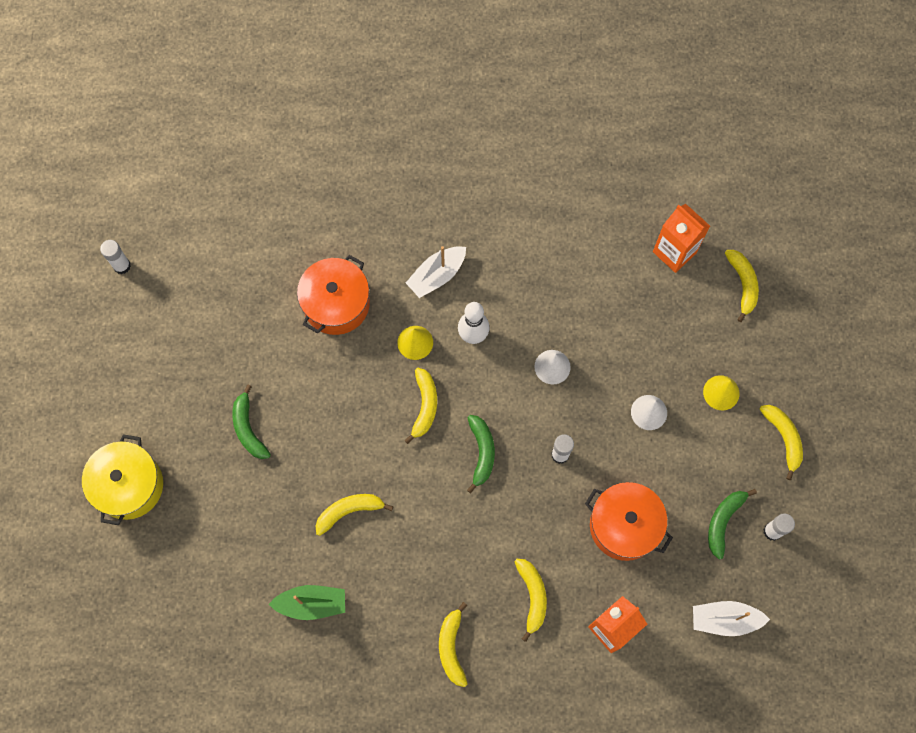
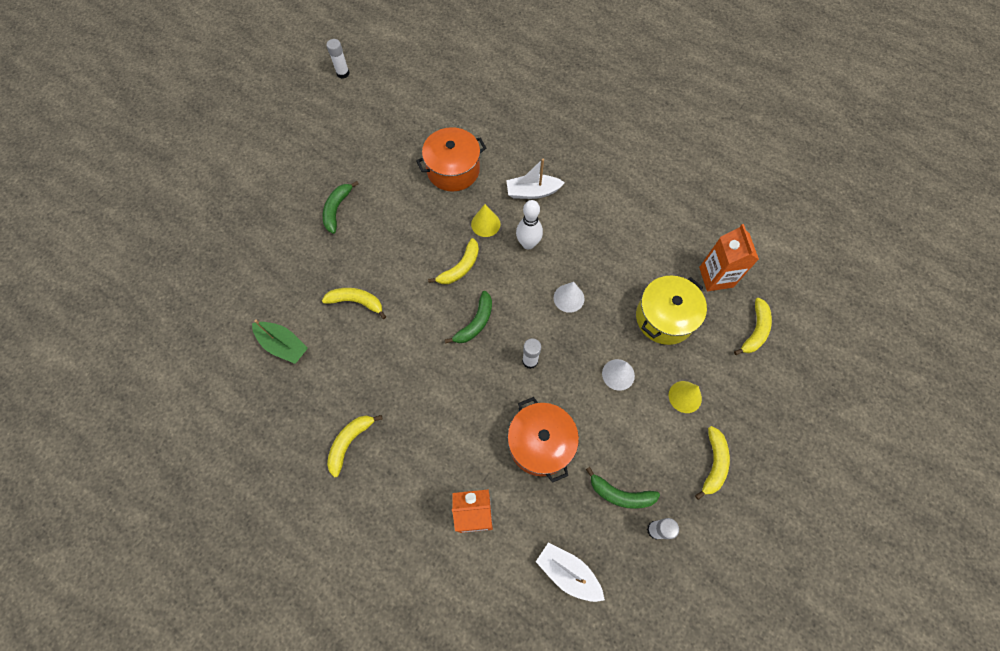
camera: 35 degrees right, 5 degrees down
(129, 485) = (238, 196): yellow pot -> yellow pot (664, 317)
(532, 596) = (434, 447): yellow banana -> none
(723, 521) = (620, 494): green banana -> green banana turned 135 degrees counterclockwise

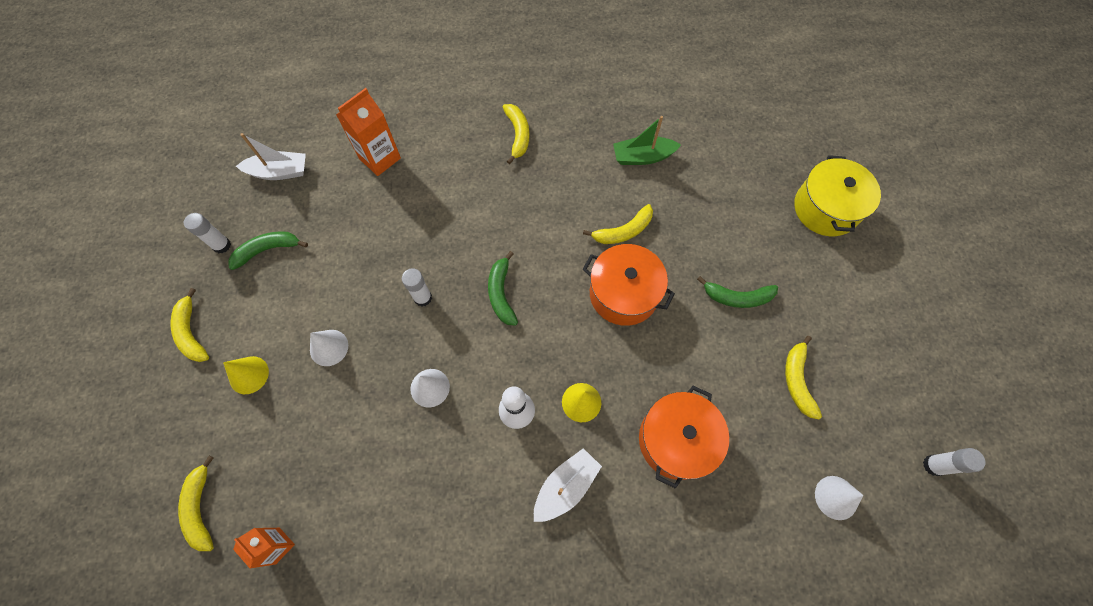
camera: 140 degrees right, 0 degrees up
(337, 209) = (737, 297): green banana -> green banana turned 120 degrees clockwise
(403, 95) = (836, 497): none -> white cone
(460, 267) = (563, 334): yellow banana -> yellow banana (797, 380)
(540, 443) = (363, 239): orange pot -> orange pot (623, 294)
(664, 317) = (313, 444): yellow pot -> yellow pot (825, 208)
(716, 277) = (277, 545): orange carton -> orange carton, size x0.62

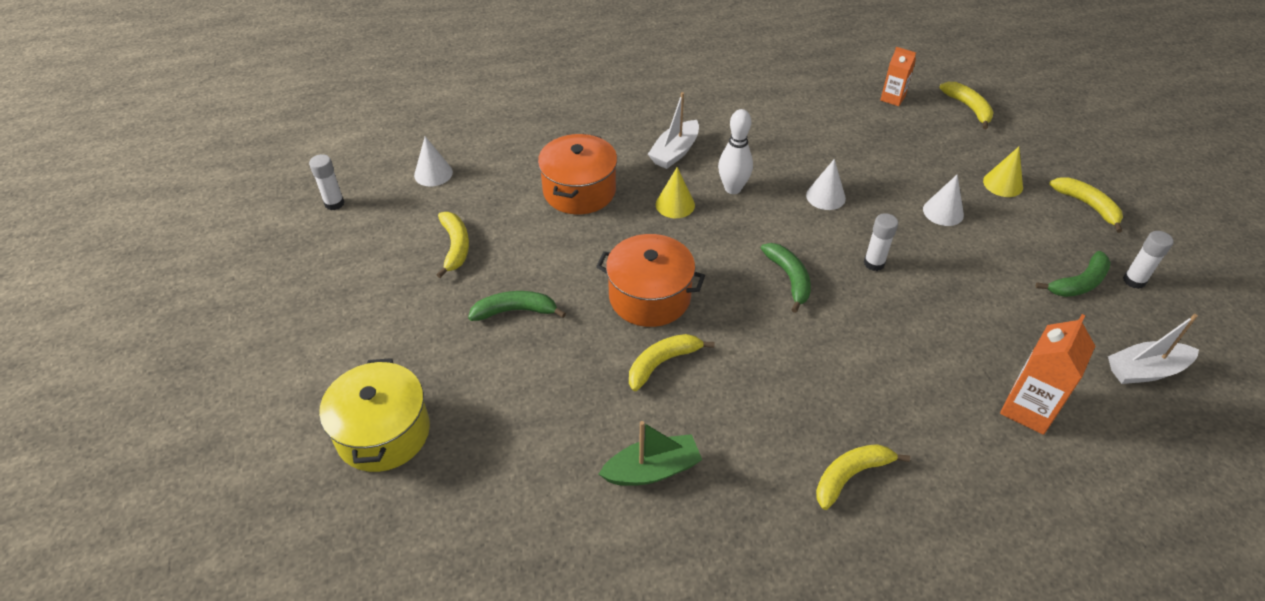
camera: 170 degrees right, 20 degrees down
(518, 135) = (850, 476): yellow banana -> yellow banana turned 75 degrees clockwise

